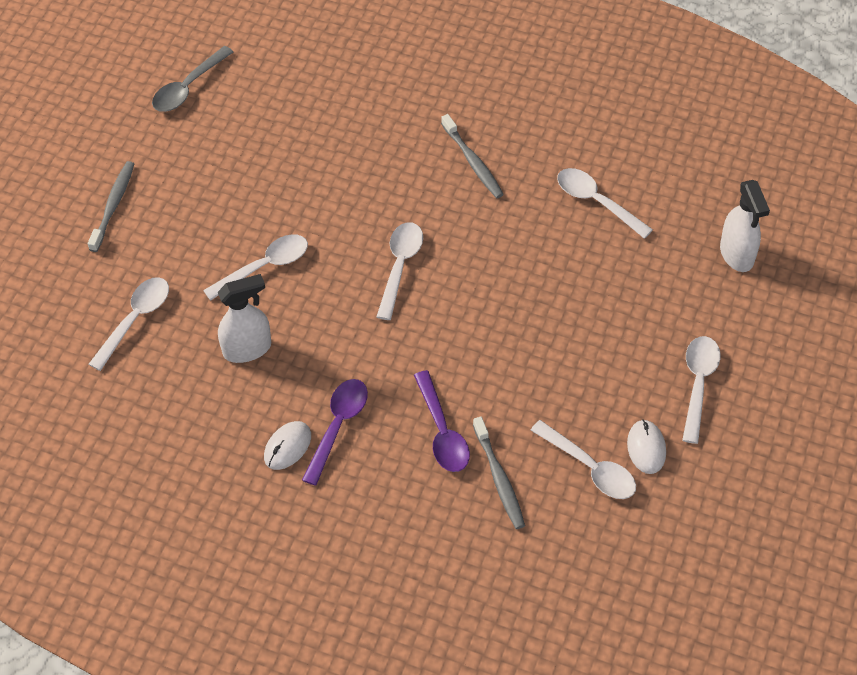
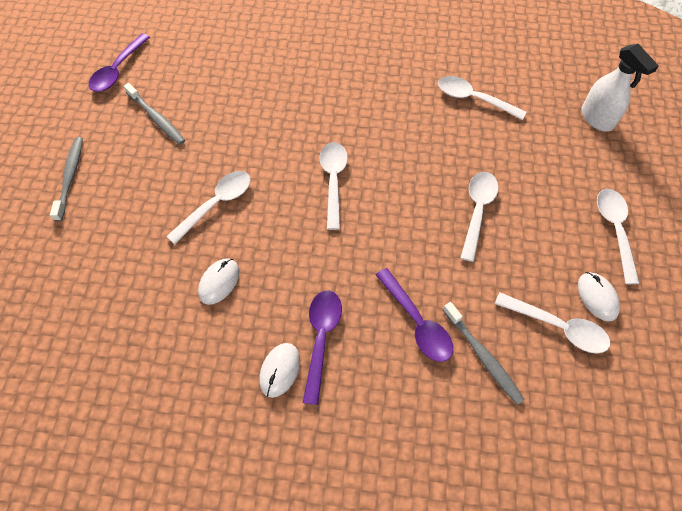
camera: 15 degrees left, 5 degrees up
(135, 319) = (108, 276): white spoon -> white spoon (477, 211)
(188, 87) = (118, 70): grey spoon -> purple spoon
(247, 349) = (219, 282): white spray bottle -> white mouse
(473, 162) = (366, 86): grey toothbrush -> grey toothbrush (156, 119)

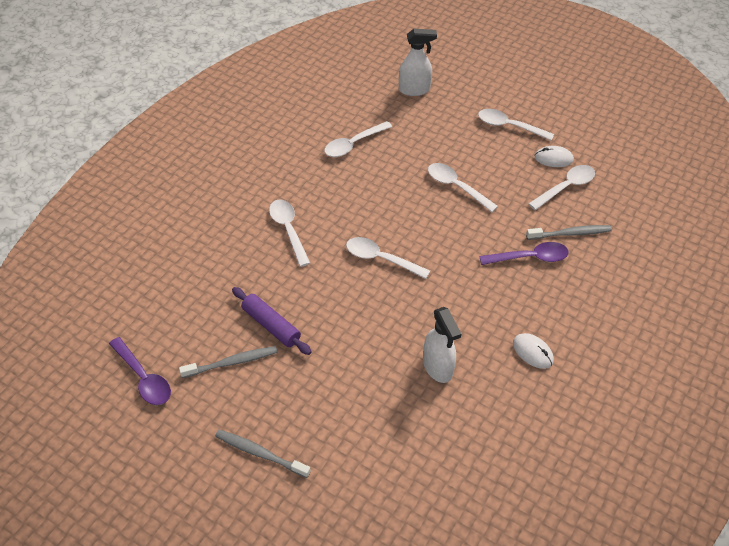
camera: 65 degrees left, 10 degrees down
(209, 129) = (271, 325): none -> purple rolling pin
(216, 204) = (359, 345): white spoon -> white spoon (288, 230)
(219, 282) = (438, 367): white mouse -> white spray bottle
(321, 338) = (518, 318): purple spoon -> none

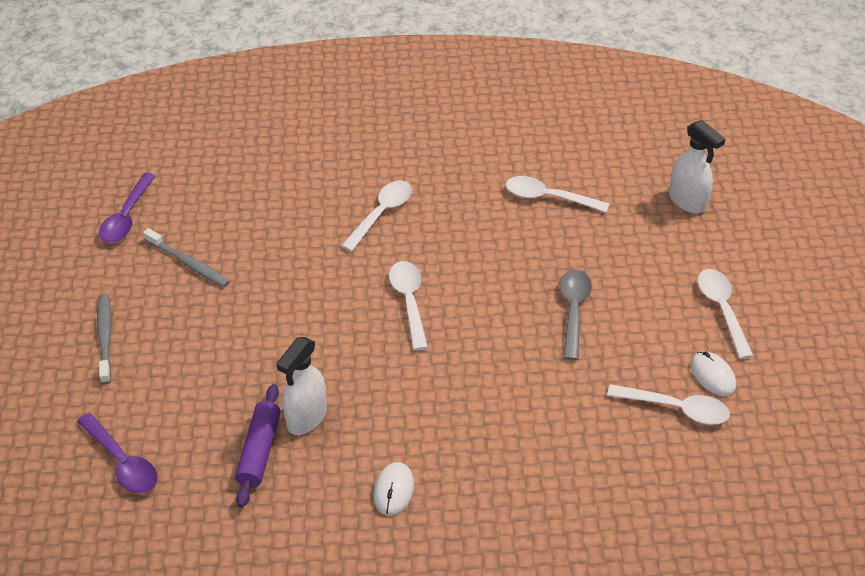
camera: 55 degrees right, 5 degrees down
(271, 325) = (253, 266): purple rolling pin -> purple rolling pin (259, 451)
(456, 187) = (573, 310): white spoon -> grey spoon
(530, 257) = (529, 425): purple spoon -> purple spoon (122, 462)
(570, 234) = (603, 446): grey toothbrush -> none

